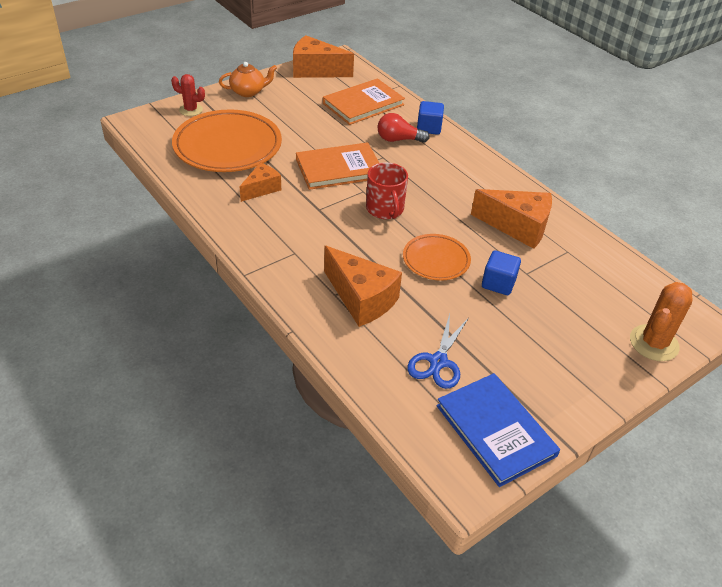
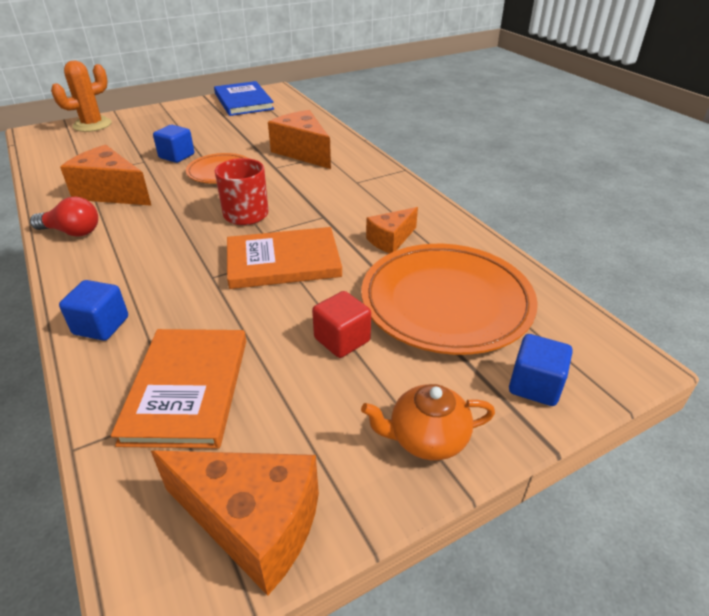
camera: 170 degrees left, 5 degrees down
(191, 110) = (535, 385): red cactus -> blue cube
(291, 125) = (342, 340): none -> red cube
(363, 104) = (187, 389): orange book -> orange book turned 60 degrees counterclockwise
(398, 139) = (169, 304): red light bulb -> red light bulb (72, 232)
(438, 362) = (260, 123): blue scissors -> none

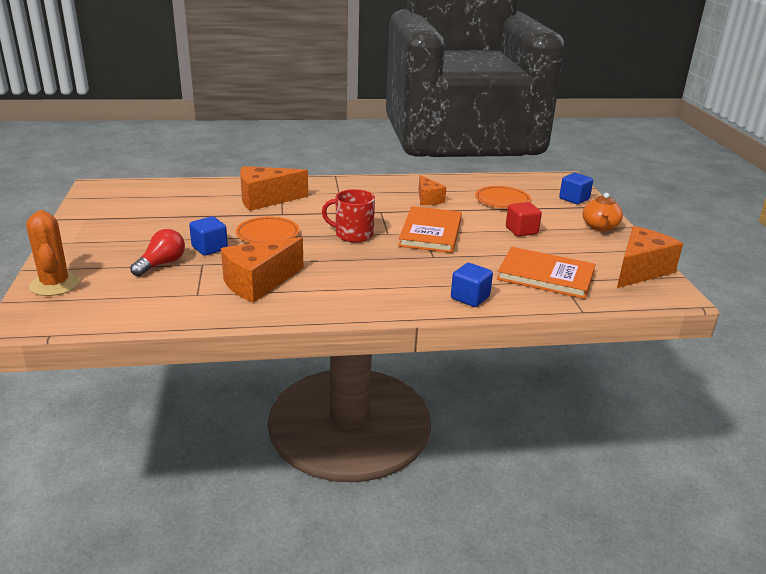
camera: 70 degrees left, 10 degrees down
(72, 232) = (321, 304): red light bulb -> red light bulb (161, 264)
(244, 101) = (107, 203): blue book -> none
(446, 303) = (502, 200): orange plate -> orange plate, size x0.54

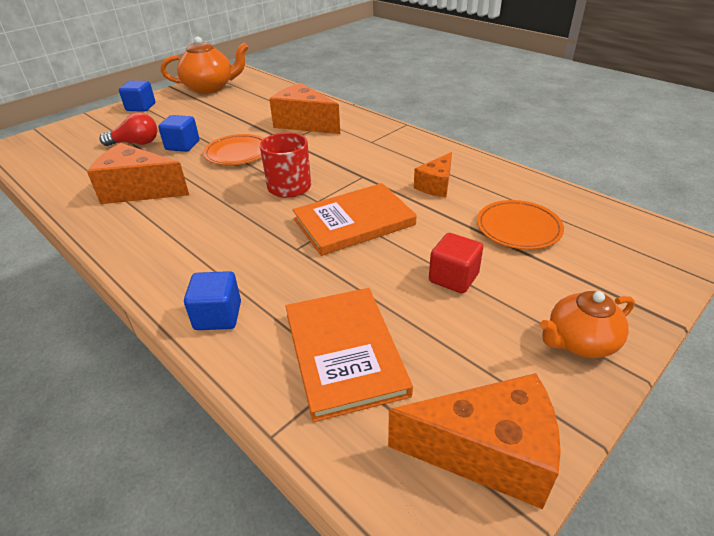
camera: 55 degrees right, 10 degrees up
(55, 284) = (71, 129): orange cactus -> none
(106, 206) = (210, 88): none -> orange teapot
(574, 199) = (632, 279): blue cube -> blue cube (141, 107)

